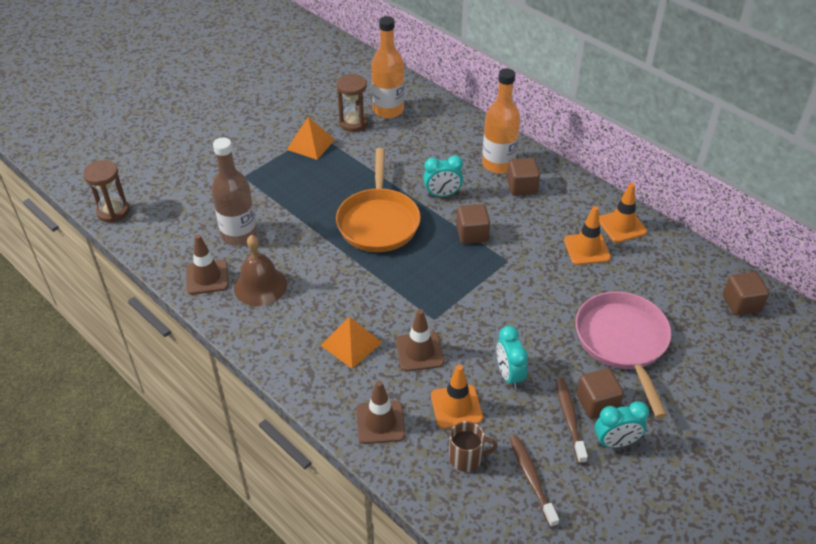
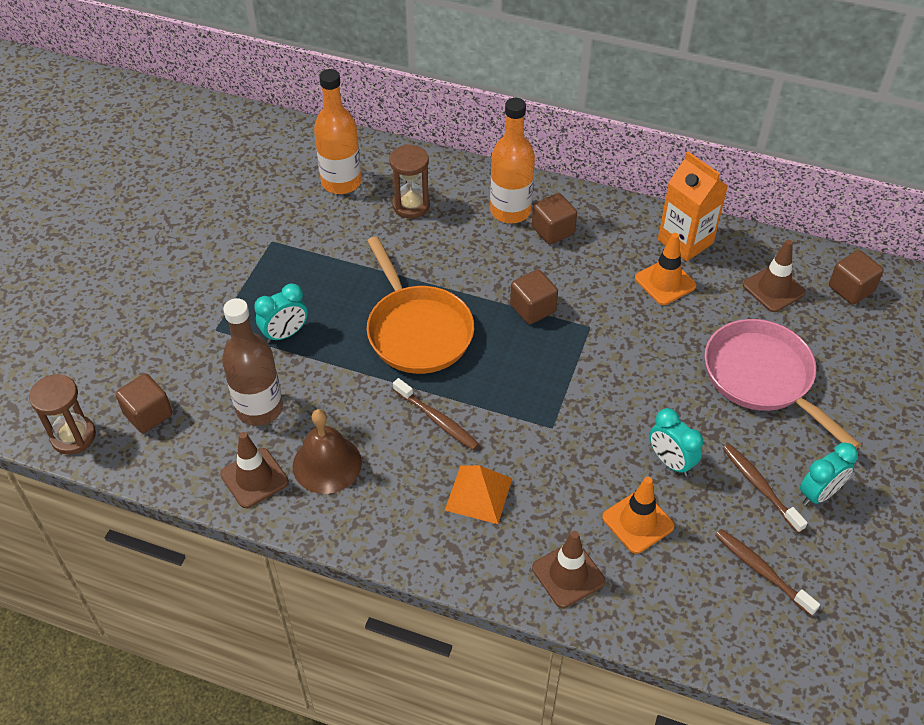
camera: 25 degrees left, 5 degrees up
(311, 144) = (274, 258): orange pyramid -> none
(353, 123) = (309, 213): brown hourglass -> brown hourglass (411, 205)
(354, 284) = (437, 420): none -> brown toothbrush
(419, 352) = (560, 473): brown traffic cone -> brown traffic cone (773, 289)
(442, 194) = (470, 271): turquoise clock -> turquoise clock (285, 334)
(466, 458) = (683, 576): brown mug -> none
(597, 403) = (776, 457): brown cube -> brown cube (148, 414)
(622, 226) = (685, 241): orange traffic cone -> orange carton

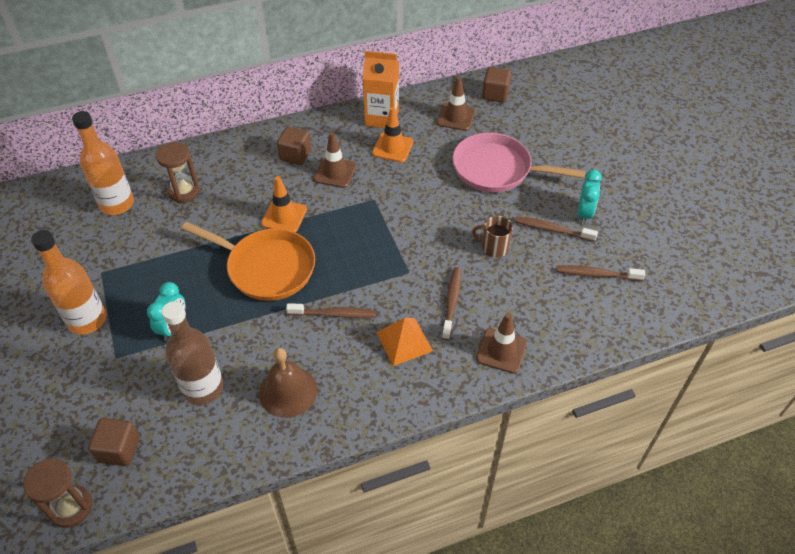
camera: 40 degrees left, 0 degrees up
(254, 478) = (245, 436): brown traffic cone -> brown traffic cone (335, 172)
(510, 211) = (256, 158): orange bottle -> orange bottle (87, 320)
(533, 308) = (328, 209): brown cube -> none
(566, 488) = (452, 302): none -> brown toothbrush
(638, 522) = (509, 293): orange traffic cone -> orange traffic cone (284, 216)
(670, 462) = (494, 247): turquoise clock -> brown mug

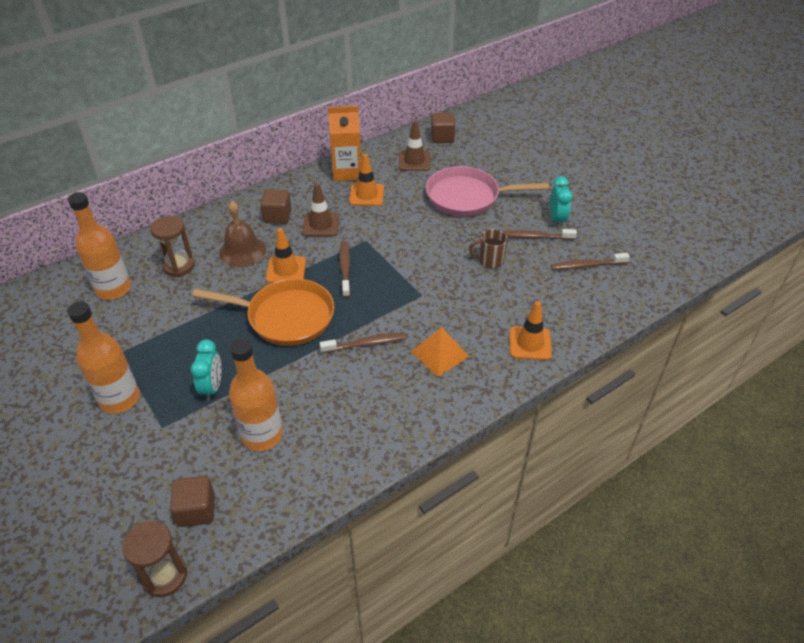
camera: 15 degrees left, 5 degrees down
(203, 388) = (262, 435): brown bottle -> orange bottle
(288, 391) = (347, 419): brown bell -> brown bell (242, 251)
(452, 302) = (470, 312): brown toothbrush -> brown toothbrush (345, 268)
(501, 351) = (530, 343): brown traffic cone -> orange traffic cone

